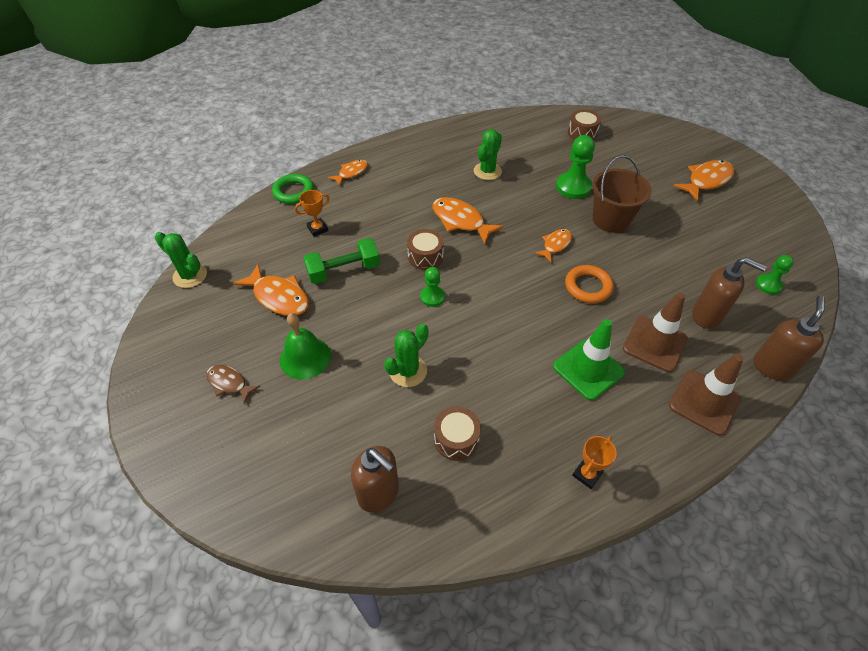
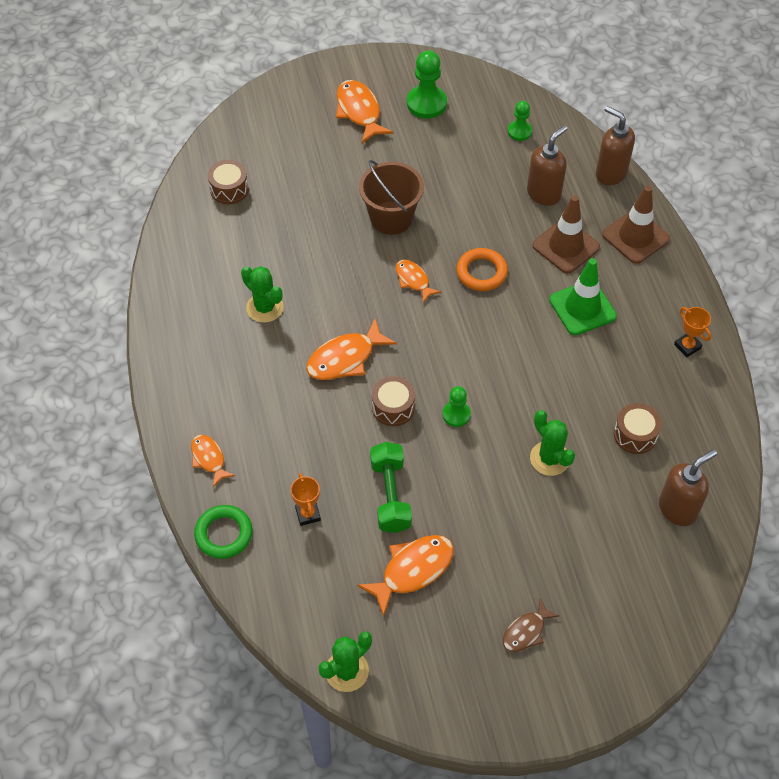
camera: 75 degrees left, 5 degrees up
(305, 357) = (509, 552): green bell -> none
(573, 187) = (325, 232): green pawn -> green pawn (426, 103)

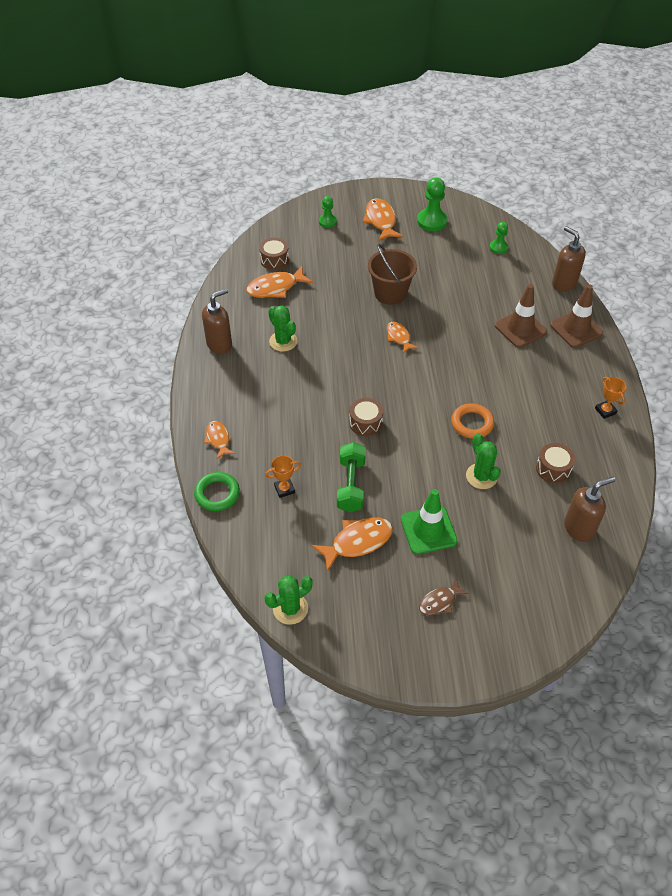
camera: 10 degrees right, 5 degrees down
(308, 514) = (284, 489): orange trophy -> orange trophy turned 75 degrees clockwise
(345, 358) = (336, 384): orange fish -> orange fish (275, 288)
(456, 414) = (413, 434): green pawn -> green pawn (327, 221)
(481, 272) = (452, 338): orange ring -> orange ring (472, 423)
(544, 194) = (510, 291): brown soap dispenser -> brown soap dispenser (220, 344)
(582, 308) = (526, 373): green traffic cone -> green traffic cone (428, 530)

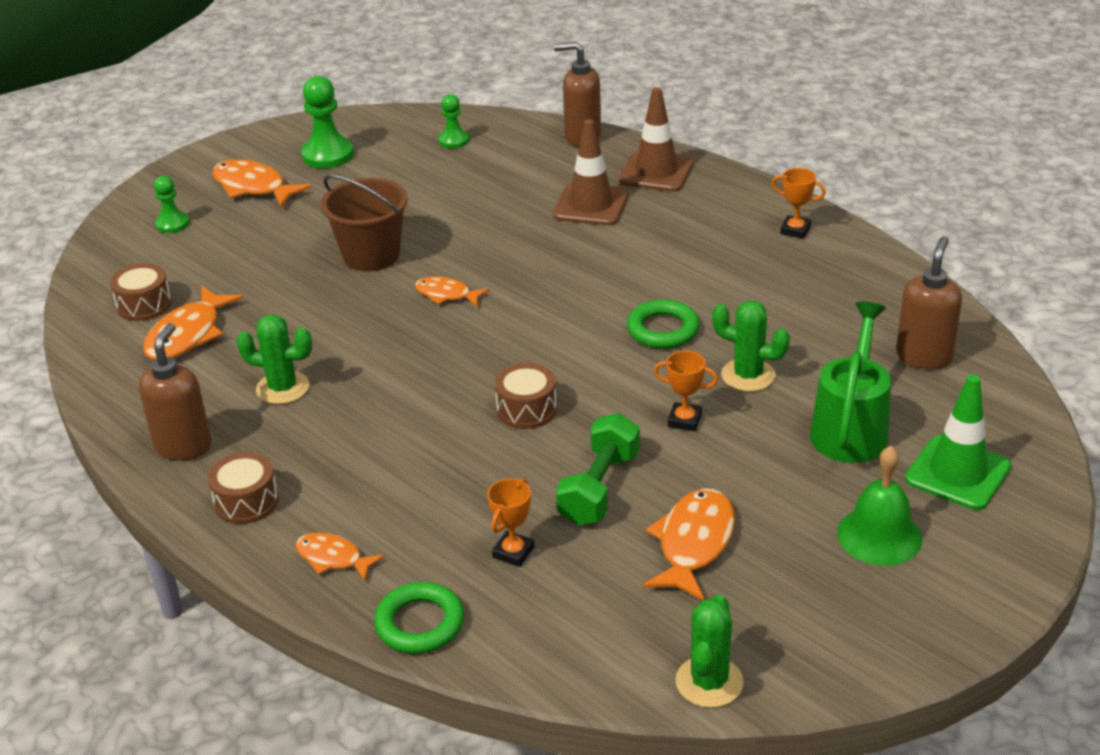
camera: 40 degrees left, 15 degrees down
(351, 485) = (599, 488): green dumbbell -> green dumbbell turned 60 degrees clockwise
(425, 478) = (684, 420): none -> orange trophy
(428, 530) = (763, 471): green traffic cone -> green traffic cone (957, 473)
(439, 602) = (879, 535): brown fish -> green bell
(472, 423) = (663, 330): orange ring -> green ring
(495, 539) = (851, 428): none -> green watering can
(553, 469) = (817, 318): brown drum -> brown drum (246, 502)

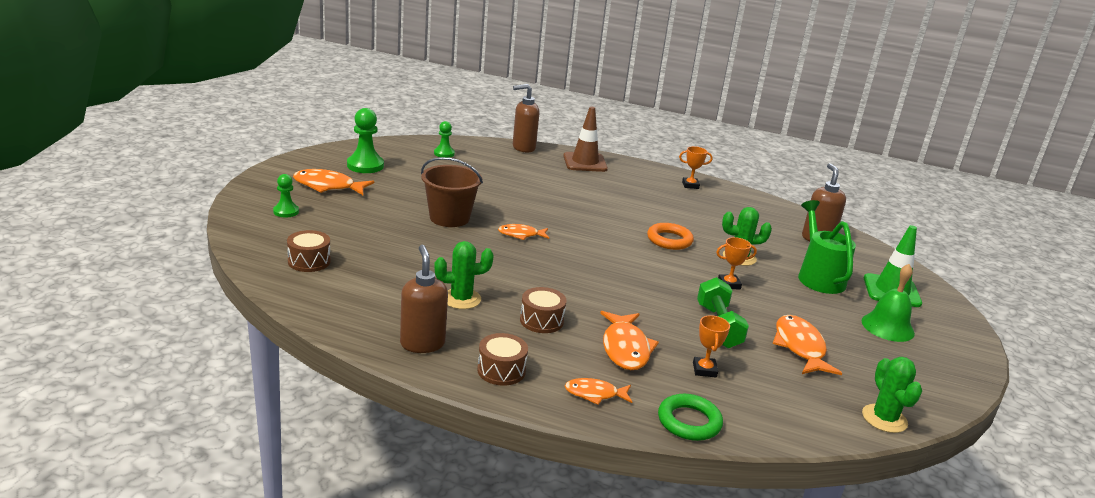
camera: 30 degrees left, 10 degrees down
(188, 335) = (360, 276): orange fish -> orange fish (625, 348)
(526, 409) = (633, 291): brown drum -> brown drum (541, 320)
(591, 205) = (563, 181): brown traffic cone -> none
(663, 330) = (669, 240): green ring -> orange ring

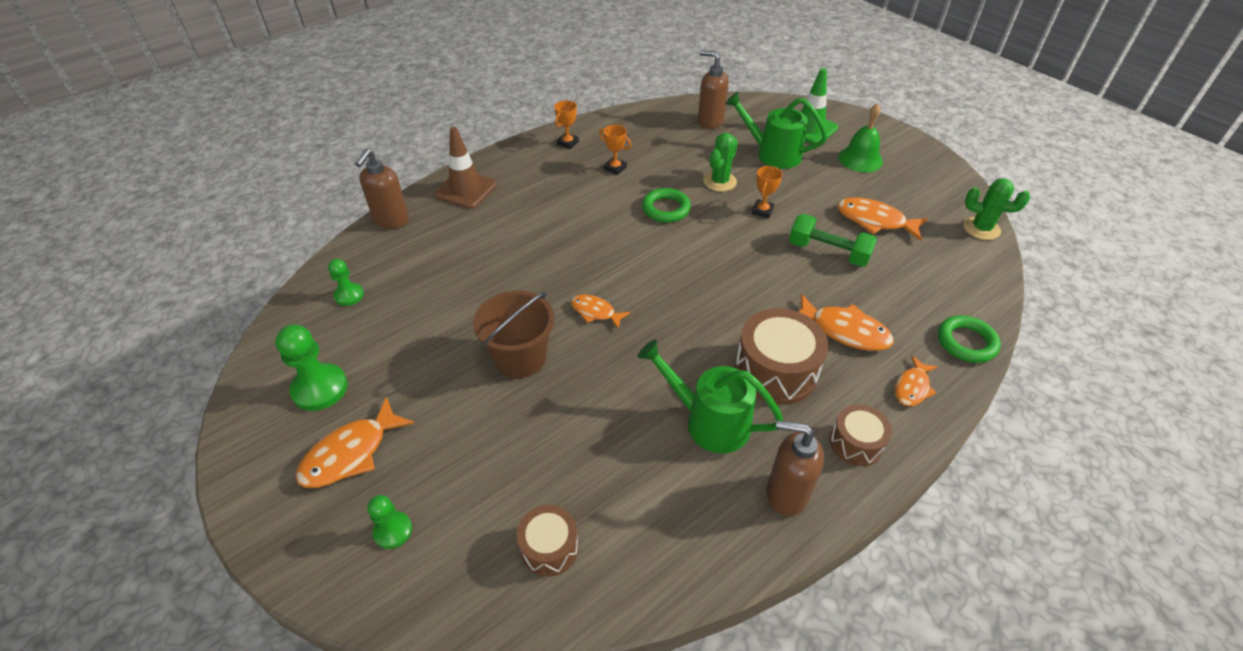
camera: 55 degrees left, 20 degrees up
(461, 299) = (708, 421): green cactus -> green watering can
(521, 235) = (595, 312): orange fish -> orange fish turned 90 degrees clockwise
(541, 320) = (775, 371): brown drum -> brown drum, size x1.71
(669, 240) = (666, 209): orange ring -> green ring
(704, 370) = (892, 295): orange trophy -> orange trophy (615, 168)

